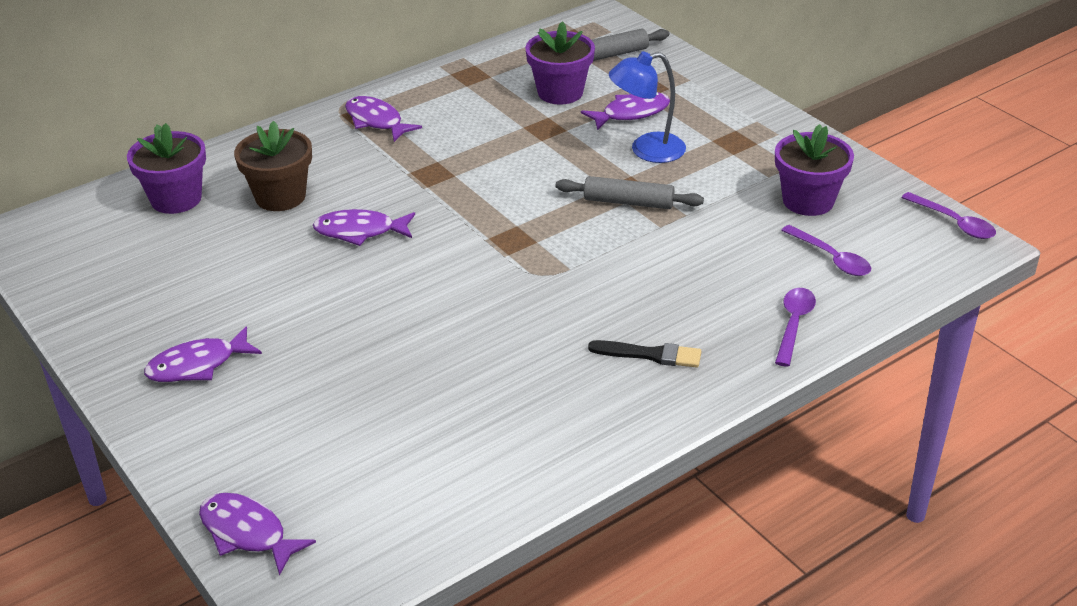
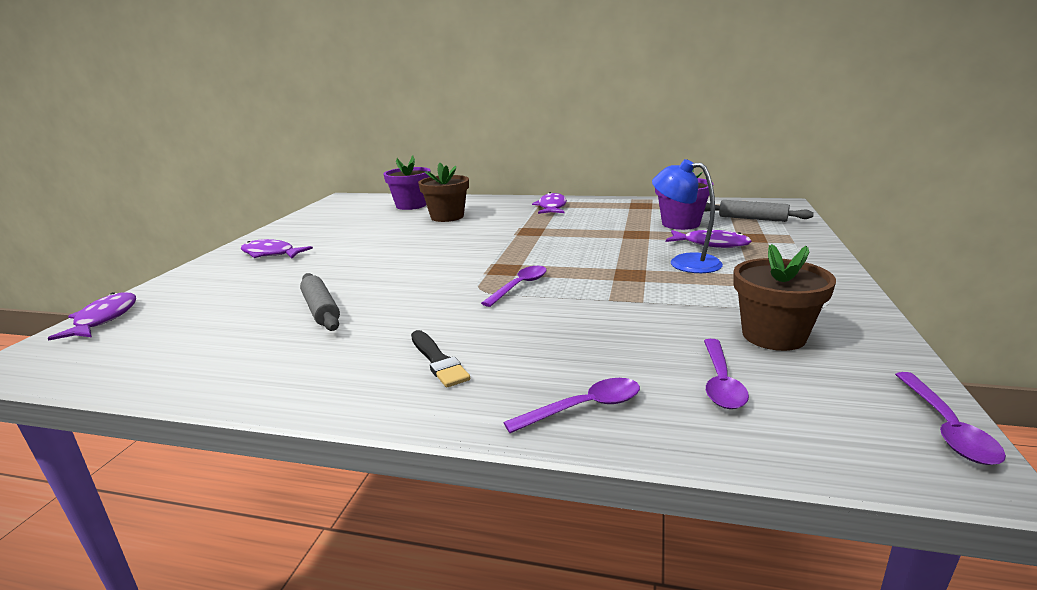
camera: 50 degrees right, 15 degrees down
(360, 231) = (445, 238): purple fish -> none
(567, 252) = (519, 286): none -> purple spoon
(628, 202) = (614, 280): grey rolling pin -> grey rolling pin (321, 310)
(808, 201) = (773, 336): purple flower pot -> brown flower pot

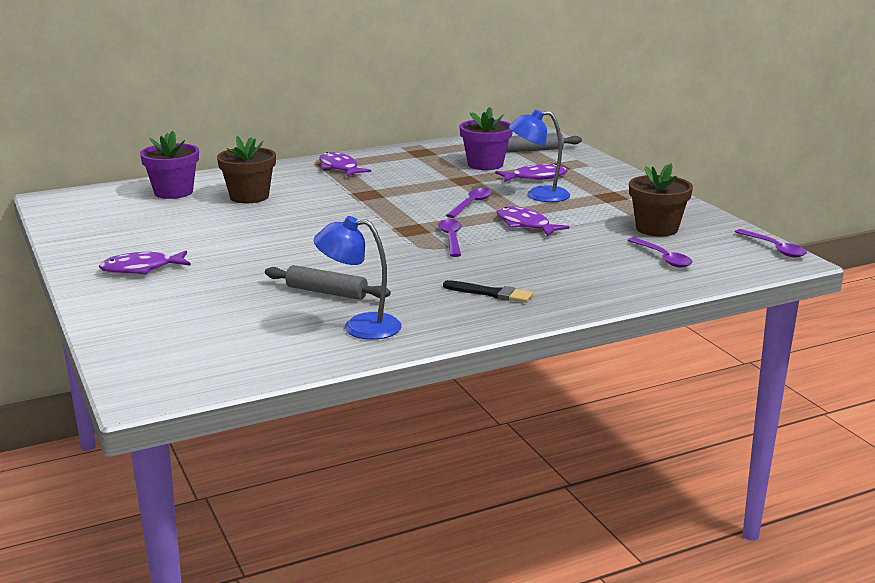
camera: 40 degrees left, 0 degrees up
(104, 319) = (128, 353): purple fish -> purple fish (525, 225)
(264, 356) = (360, 327): none -> blue lamp
(584, 408) = (616, 288): purple spoon -> purple spoon (471, 204)

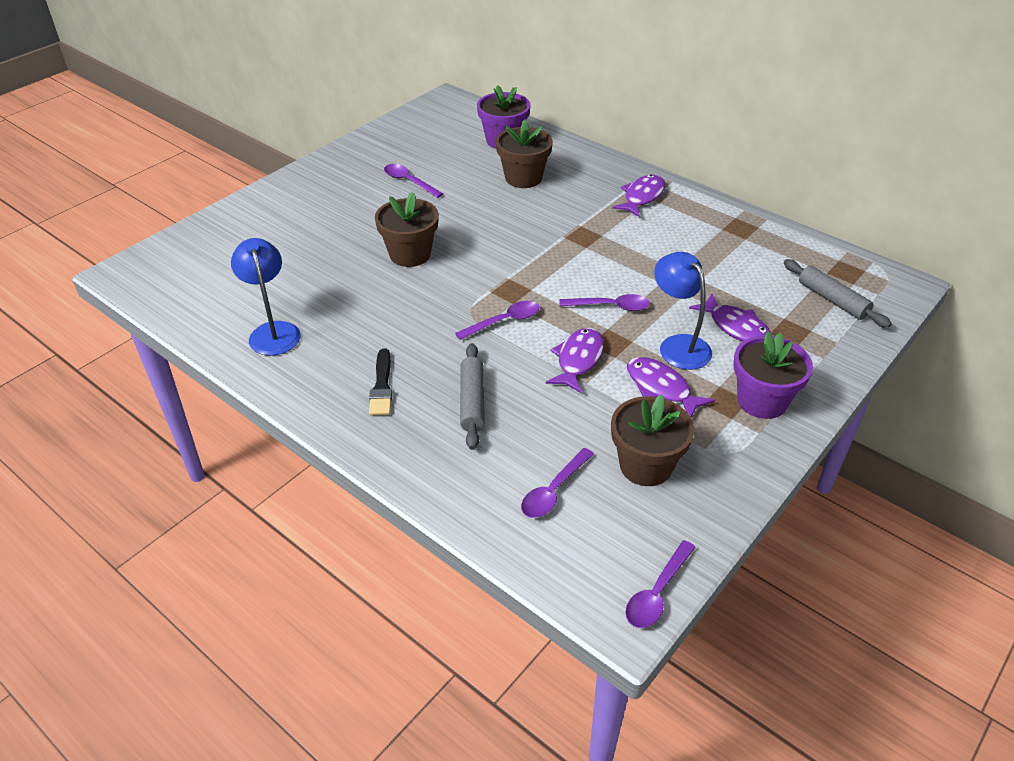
camera: 65 degrees right, 20 degrees up
(141, 269) = (333, 189): purple fish -> purple fish (661, 388)
(182, 237) = (409, 181): none -> purple spoon
(308, 255) = (410, 254): none -> brown flower pot
(326, 292) = (335, 291): grey rolling pin -> grey rolling pin (472, 401)
(485, 164) = (744, 280): purple flower pot -> purple flower pot (762, 401)

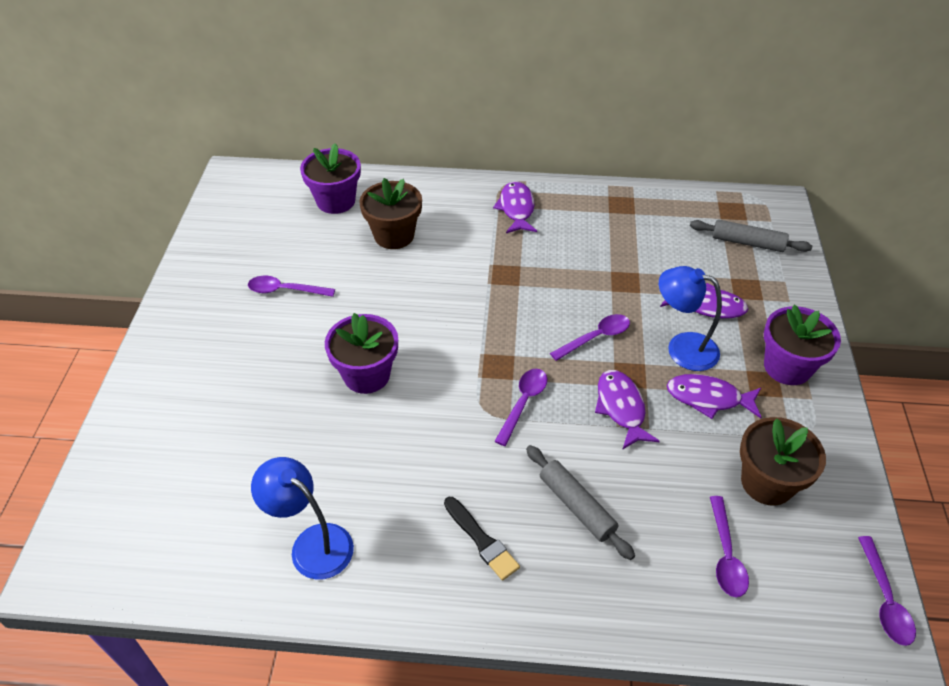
camera: 35 degrees left, 5 degrees up
(410, 254) = (366, 375): brown flower pot -> purple flower pot

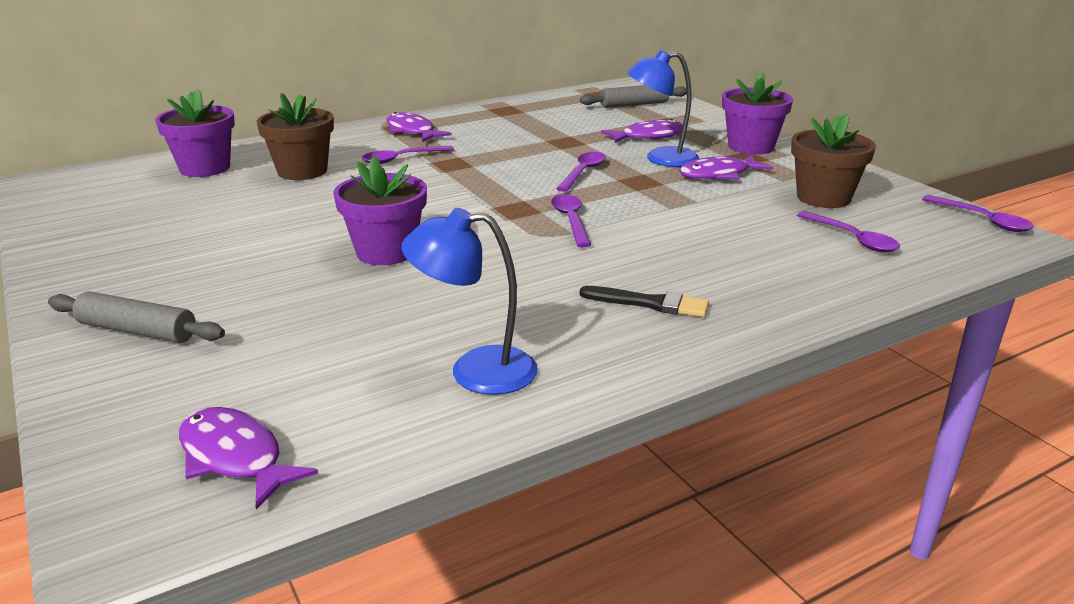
camera: 35 degrees left, 20 degrees down
(285, 290) = (213, 230): purple spoon -> purple spoon (402, 159)
(577, 506) = (702, 256): grey rolling pin -> grey rolling pin (137, 330)
(621, 408) = (659, 198): purple fish -> purple fish (235, 457)

